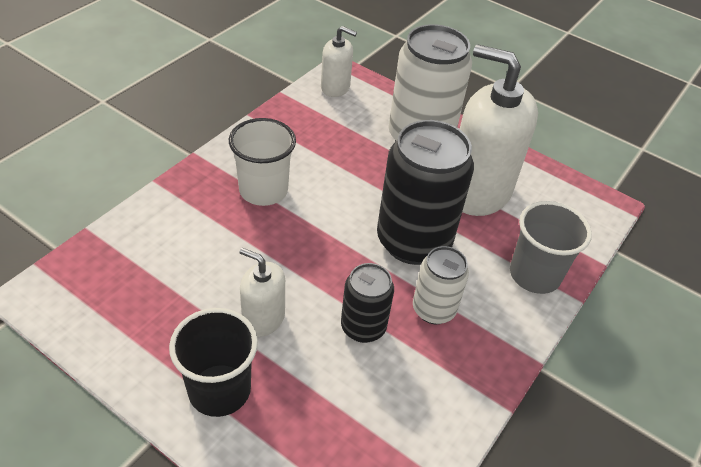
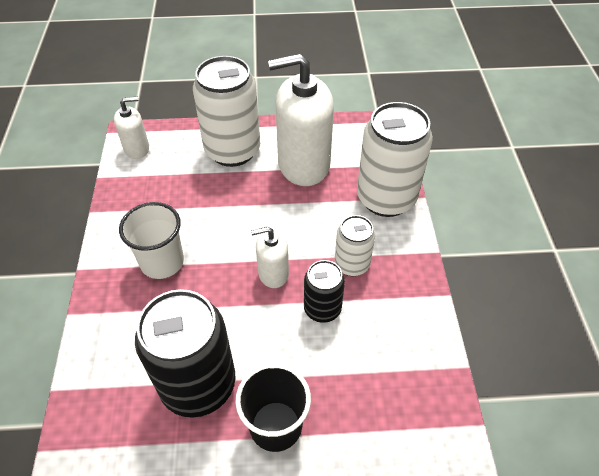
camera: 35 degrees left, 5 degrees up
(263, 318) = (255, 354): white soap dispenser -> white soap dispenser (273, 273)
(413, 241) = (297, 227): black can -> black can (198, 384)
(534, 275) = (386, 198): grey cup -> white can

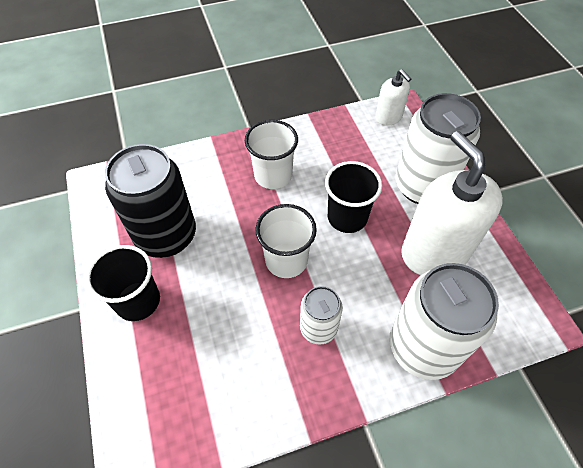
camera: 75 degrees right, 5 degrees up
(243, 213) = (347, 217): none -> black cup
(273, 273) = (286, 260): white soap dispenser -> white cup
(322, 309) = (258, 312): black can -> none

